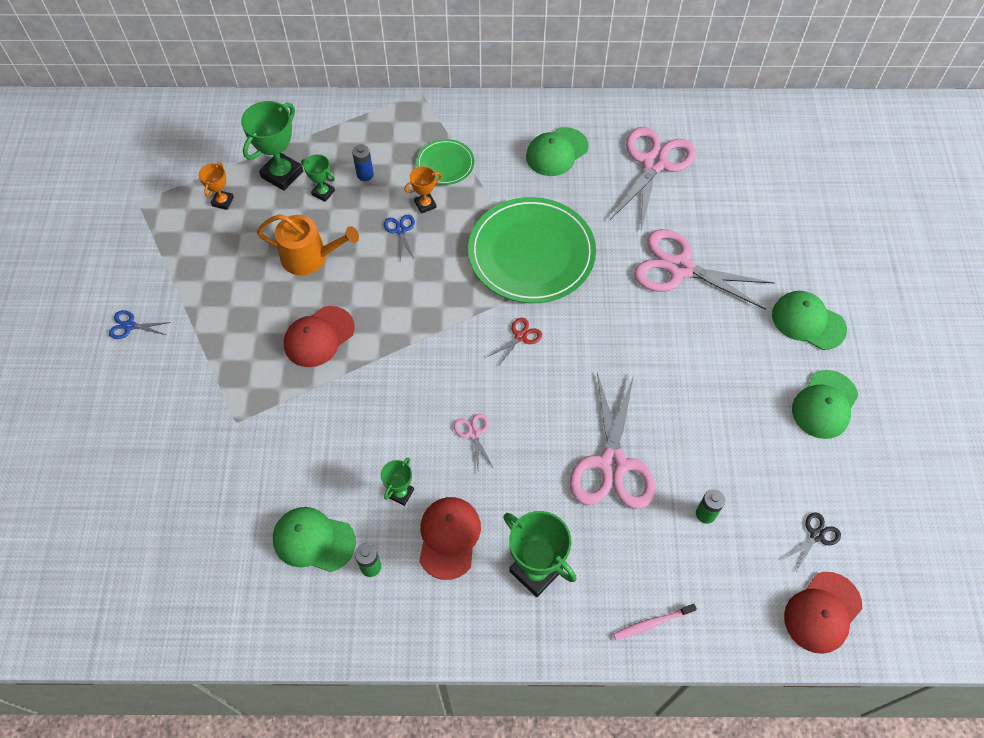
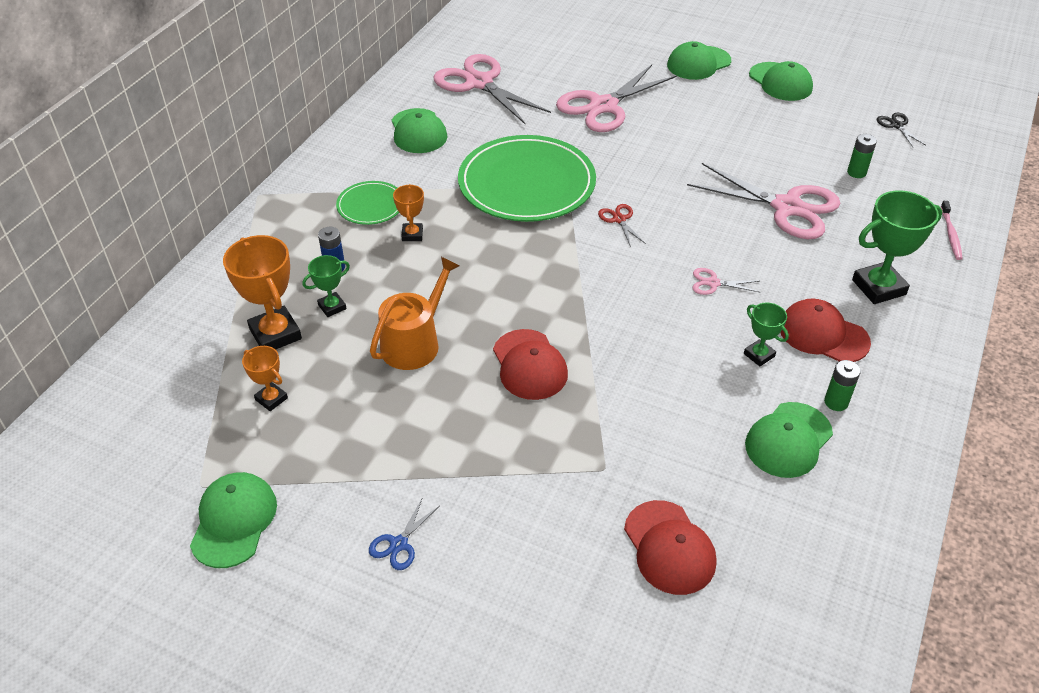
camera: 65 degrees left, 15 degrees down
(118, 232) = (234, 521): none -> green cap
(282, 174) = (275, 334): green trophy -> orange trophy
(400, 230) = (432, 262): blue scissors -> none
(822, 612) = (964, 145): red cap -> red cap (669, 547)

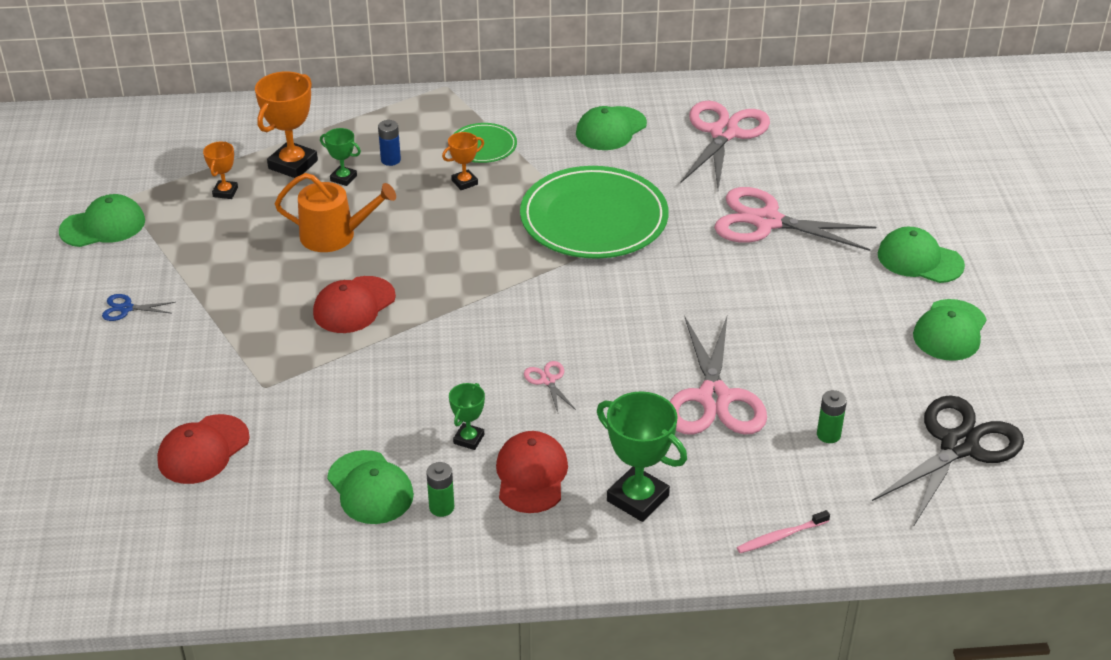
camera: 60 degrees right, 5 degrees down
(619, 219) = (591, 291): red scissors -> none
(788, 440) = (370, 488): green cap -> green cap turned 135 degrees counterclockwise
(896, 125) = (959, 446): black scissors -> black scissors, size x2.36

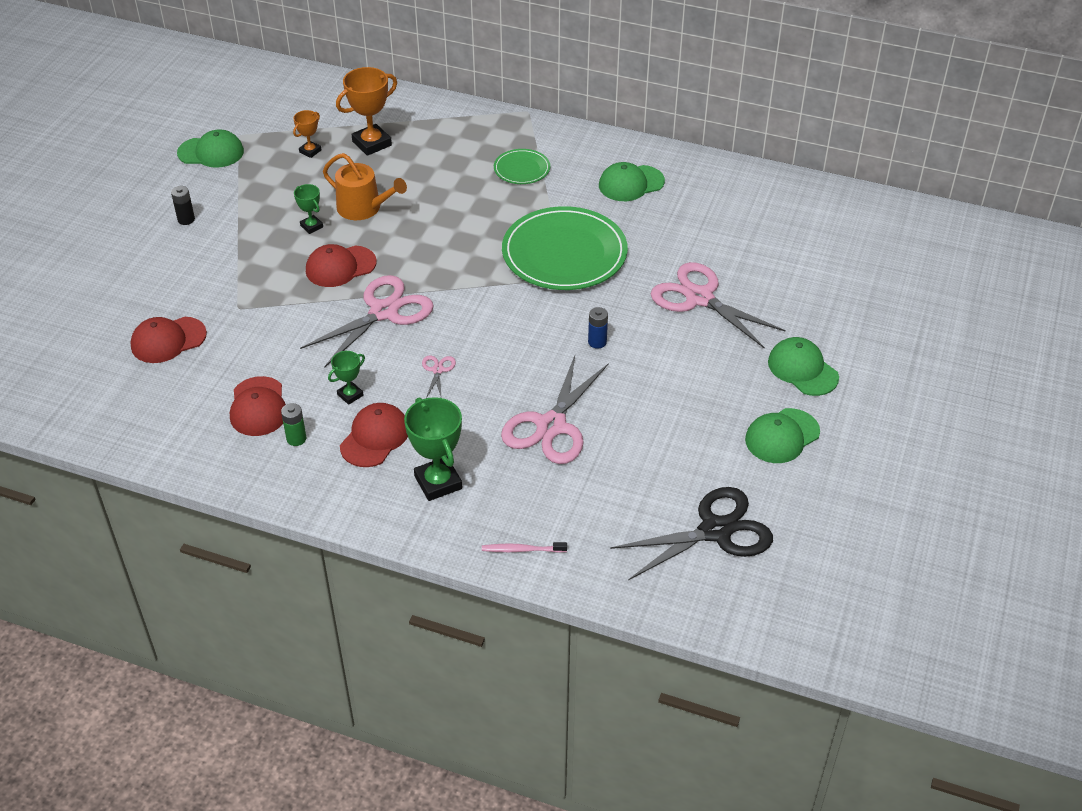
camera: 25 degrees right, 5 degrees up
(126, 308) = (186, 219): blue scissors -> black battery
(343, 178) = (400, 165): green trophy -> green trophy (311, 226)
(370, 488) = (258, 407): green cap -> red cap
(390, 160) = (445, 160): blue battery -> blue battery (597, 342)
(464, 182) = (487, 194): orange trophy -> none
(724, 133) = (720, 213): pink scissors -> pink scissors (384, 312)
(828, 435) = (618, 485): green battery -> none

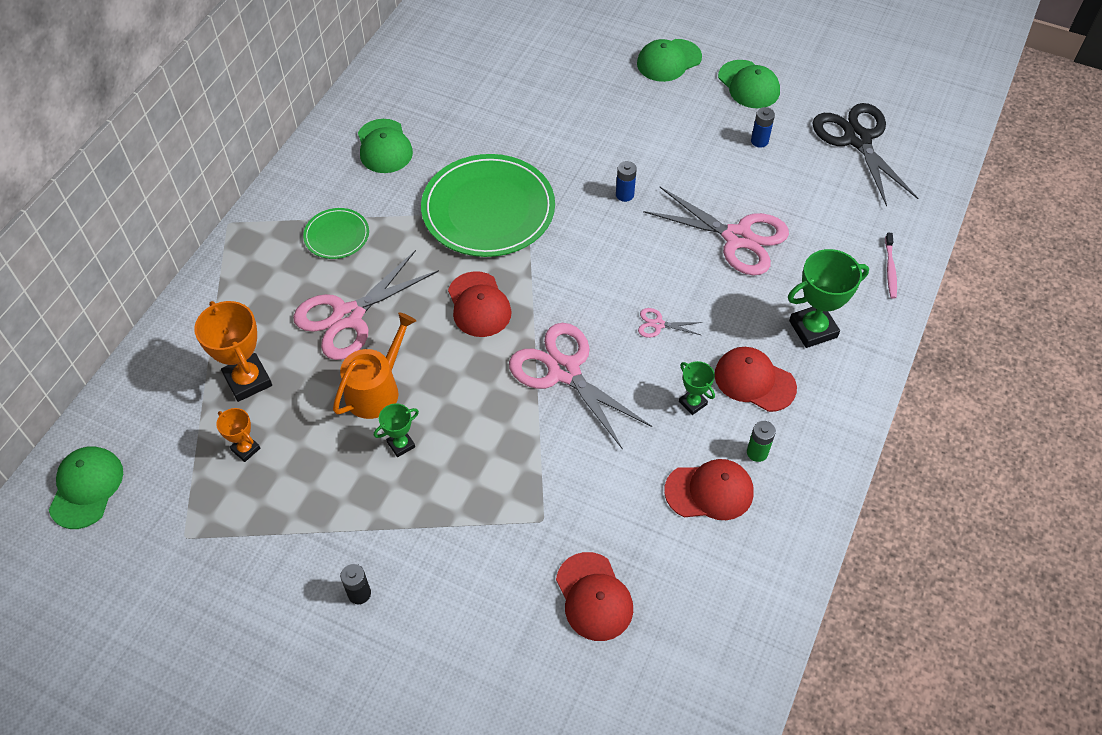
camera: 85 degrees left, 10 degrees up
(211, 152) = (215, 571): green cap -> green cap (86, 488)
(340, 267) = (481, 413): red cap -> red cap (479, 305)
(694, 444) = (759, 141): none -> blue battery
(699, 298) = (569, 115): pink scissors -> pink scissors (348, 316)

